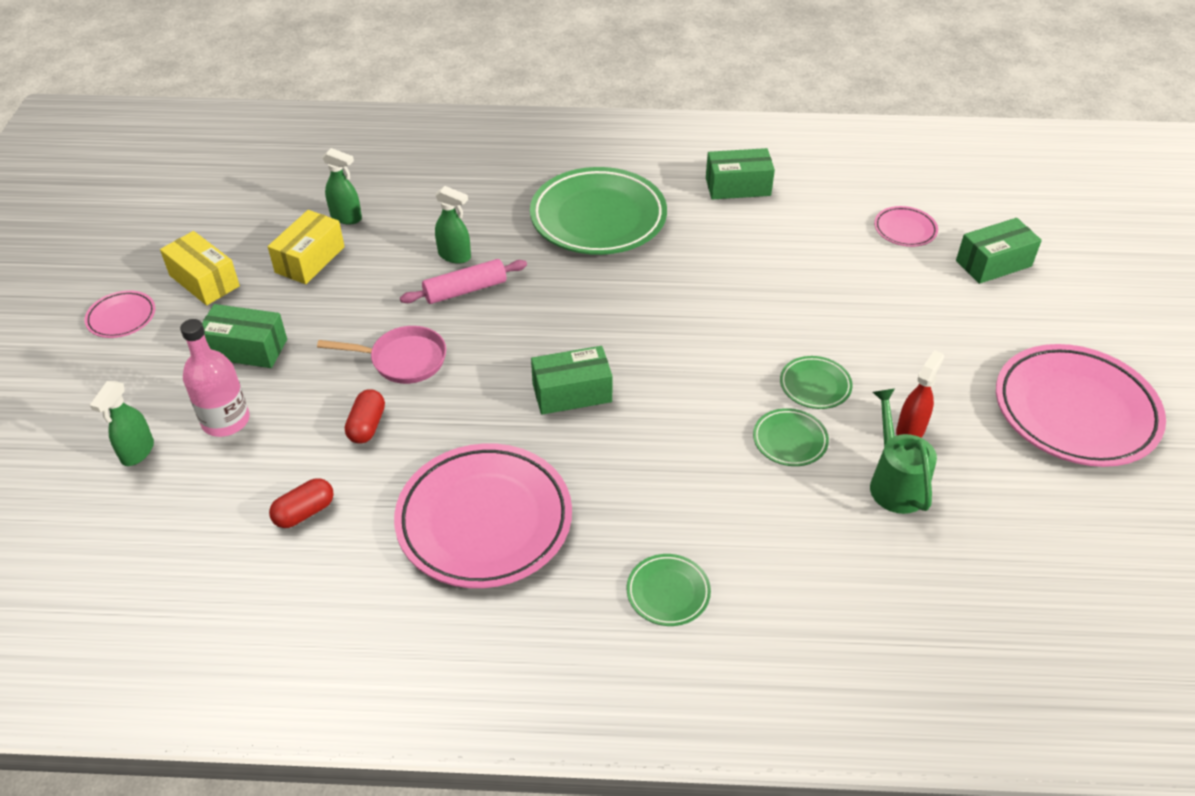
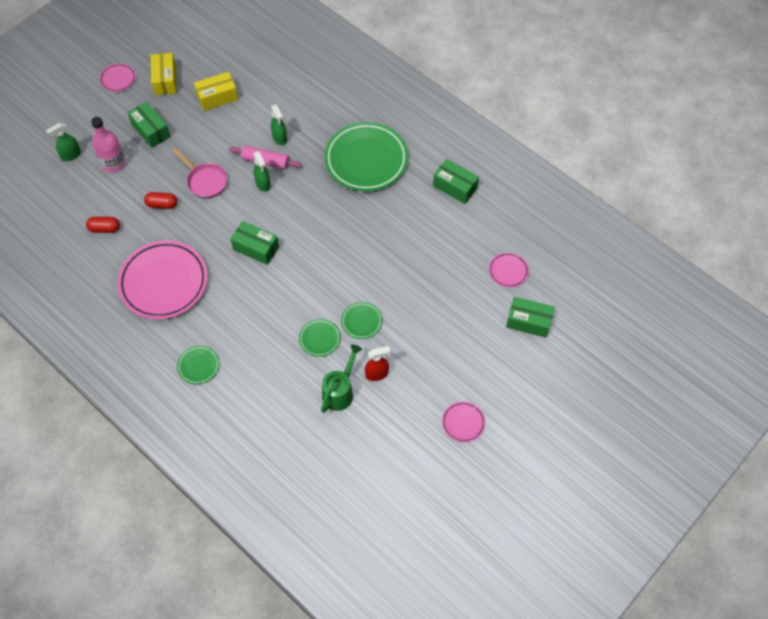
camera: 40 degrees right, 15 degrees up
(346, 217) = (254, 82): green spray bottle -> green spray bottle (263, 184)
(367, 426) = (162, 204): red capsule -> red capsule turned 45 degrees clockwise
(1075, 411) = (463, 423): pink plate -> pink plate, size x0.45

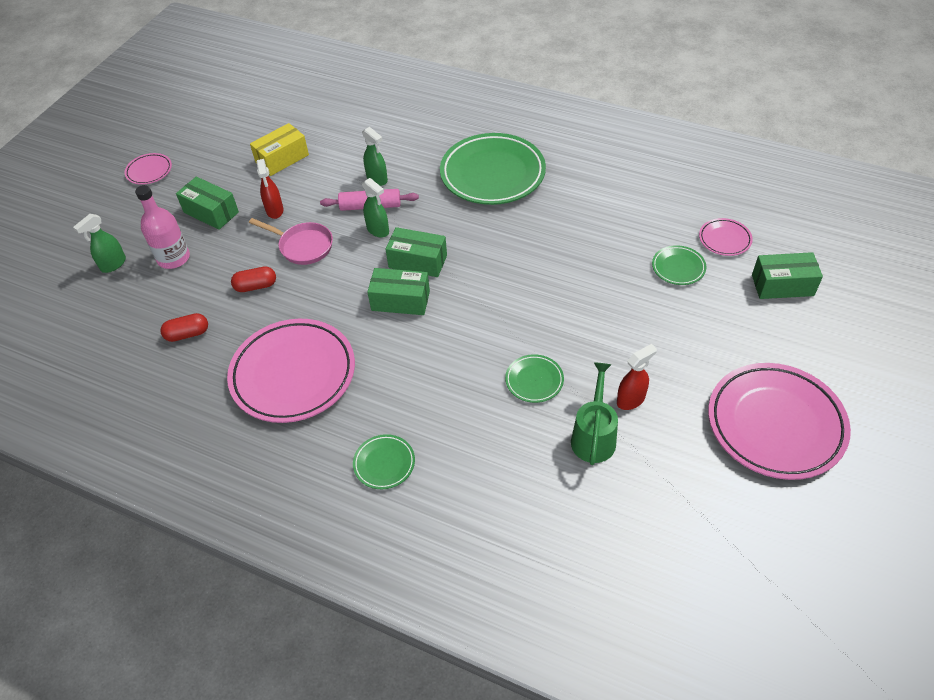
camera: 15 degrees left, 10 degrees down
(165, 80) = (210, 158): yellow box -> none
(196, 143) = (275, 210): none -> red spray bottle
(361, 321) = (578, 344): green plate -> green plate (678, 268)
(455, 187) = (611, 173): green box -> green box (418, 261)
(463, 423) = (775, 424): pink plate -> pink plate, size x2.21

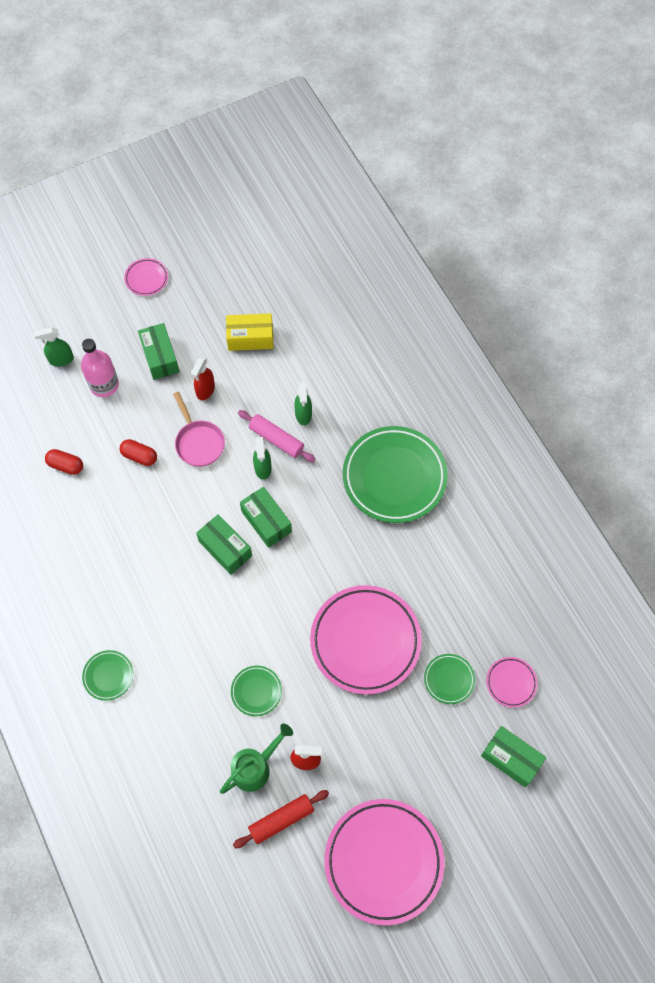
camera: 35 degrees right, 15 degrees up
(293, 374) = (107, 556): pink plate -> pink plate (365, 641)
(659, 459) = (281, 820): none -> red rolling pin

